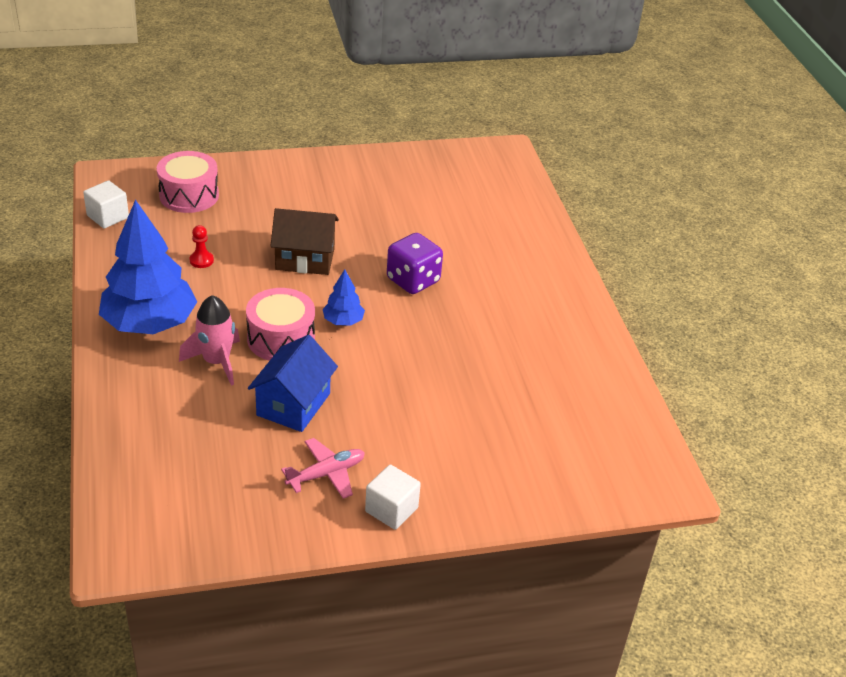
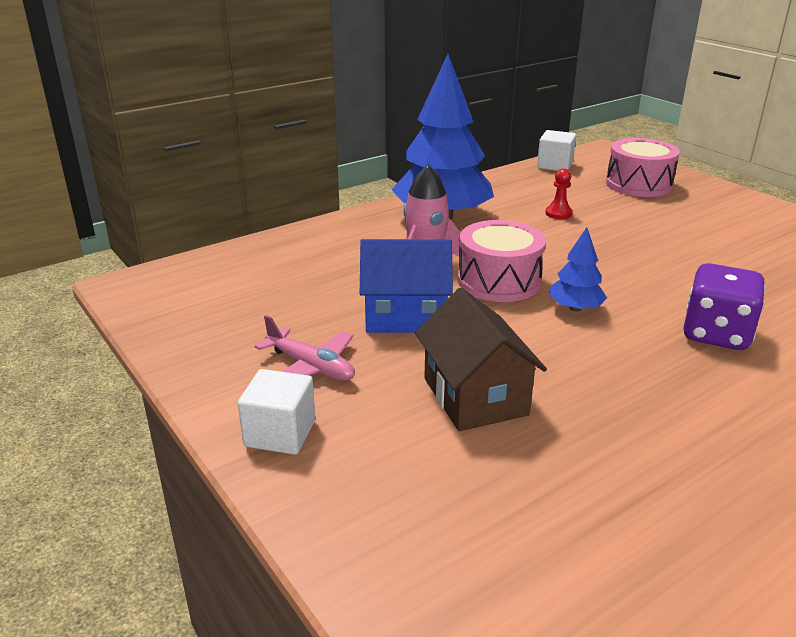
camera: 70 degrees right, 10 degrees down
(305, 259) = (642, 259): brown house -> brown house (475, 396)

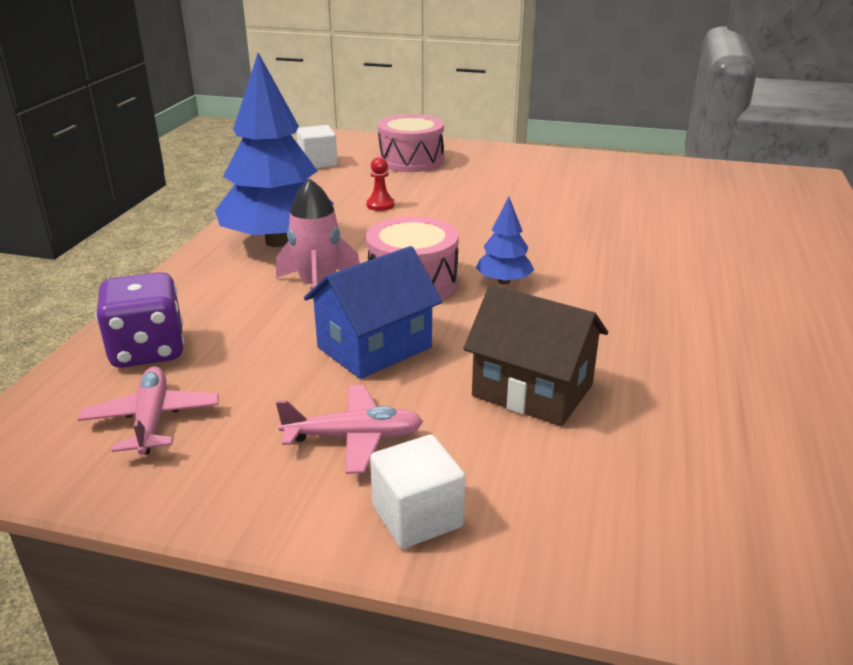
camera: 40 degrees left, 0 degrees up
(220, 302) = (152, 420): none -> pink plane
(716, 334) = (622, 262): purple dice -> purple dice (148, 351)

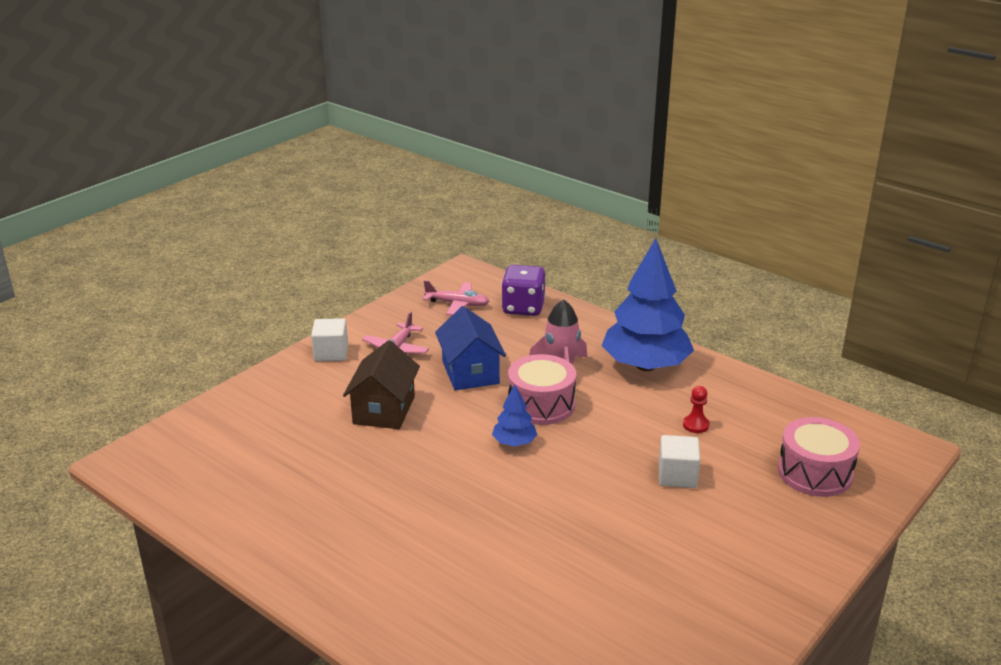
camera: 115 degrees right, 0 degrees up
(318, 163) = (827, 415): white cube -> white cube (677, 476)
(532, 390) = (384, 410): brown house -> brown house turned 45 degrees counterclockwise

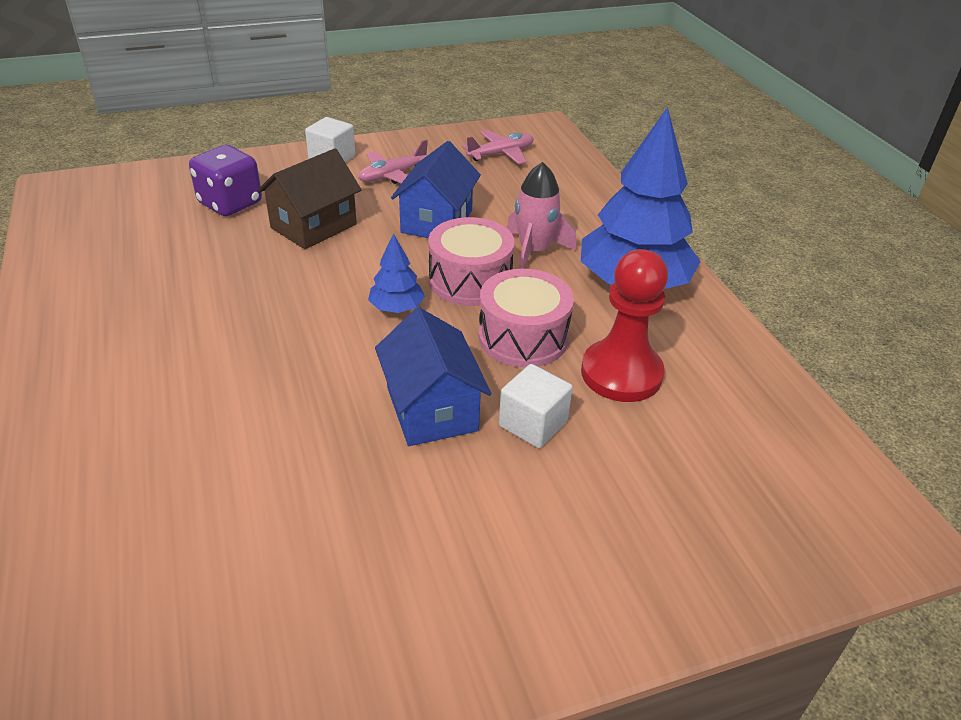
camera: 30 degrees right, 10 degrees up
(457, 304) = (501, 154): pink plane -> pink plane turned 75 degrees counterclockwise
(523, 308) = (563, 179): purple dice -> purple dice (230, 203)
(610, 494) = (432, 409): none -> blue house
(695, 425) = (621, 373): red pawn -> red pawn, size x2.27
(815, 473) = (719, 502): pink drum -> pink drum (523, 337)

